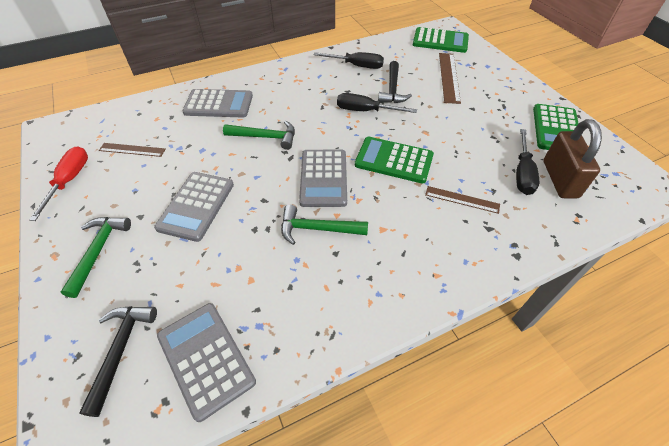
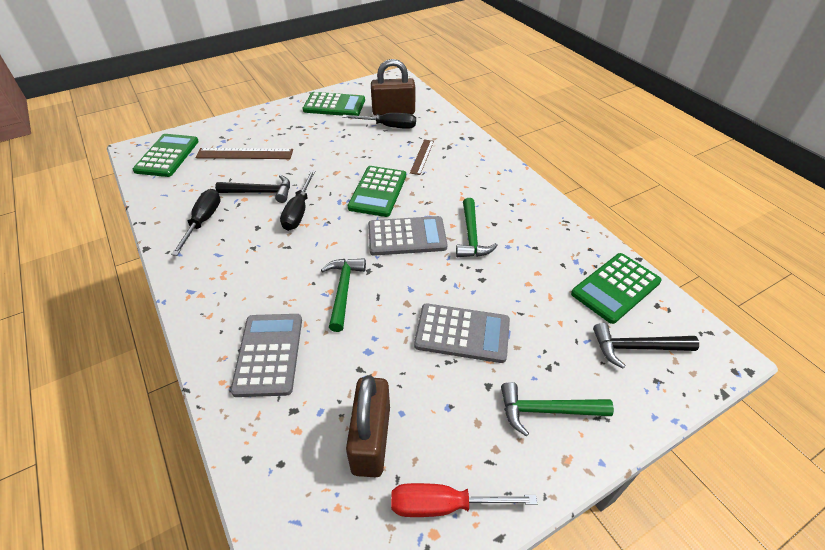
camera: 95 degrees left, 5 degrees down
(132, 150) = (371, 439): brown ruler -> brown padlock
(206, 358) = (615, 288): grey calculator -> green calculator

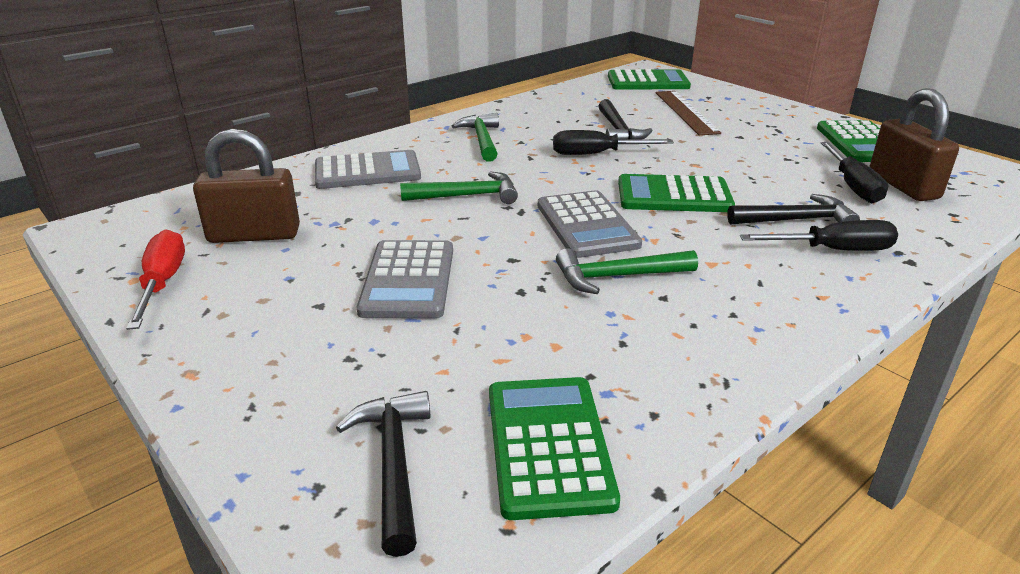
camera: 80 degrees right, 15 degrees down
(203, 221) = (550, 114): black screwdriver -> black screwdriver (833, 250)
(422, 156) = (796, 220): brown ruler -> black hammer
(547, 410) = (271, 355): green hammer -> green hammer (482, 140)
(615, 288) = (548, 445): green calculator -> green calculator turned 45 degrees clockwise

